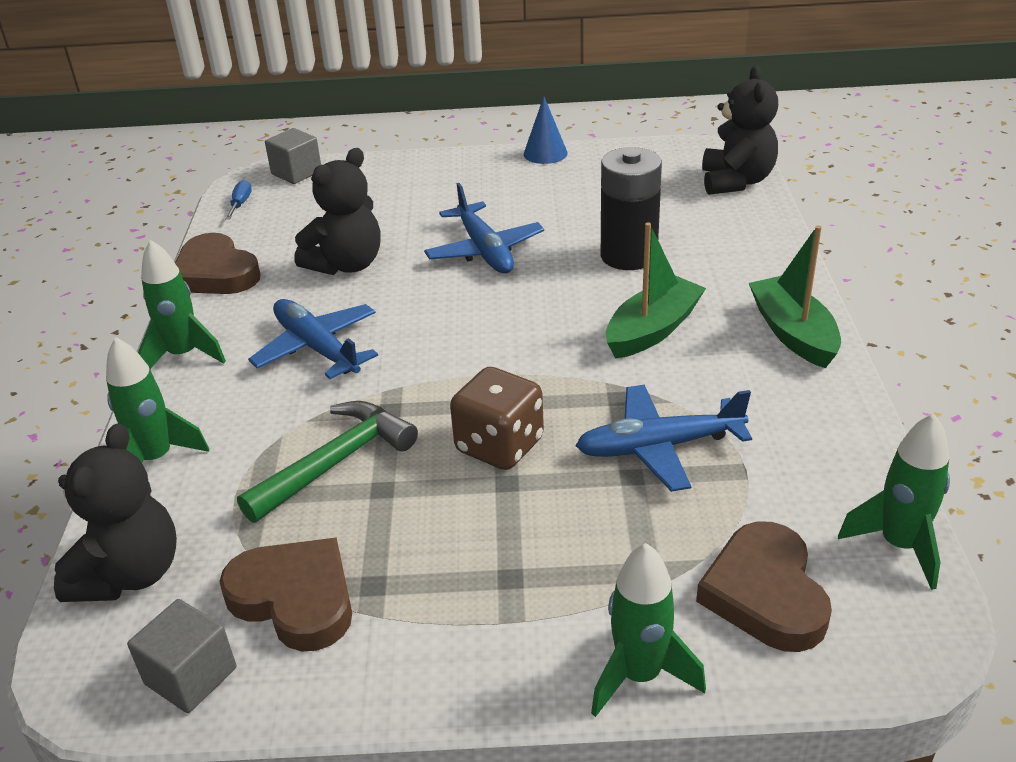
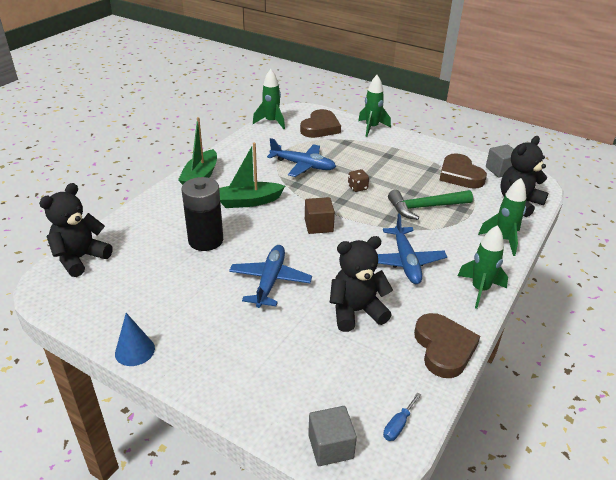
camera: 150 degrees left, 0 degrees up
(497, 342) = (318, 225): none -> brown cube
(499, 446) = (357, 188): brown dice -> brown dice, size x0.54

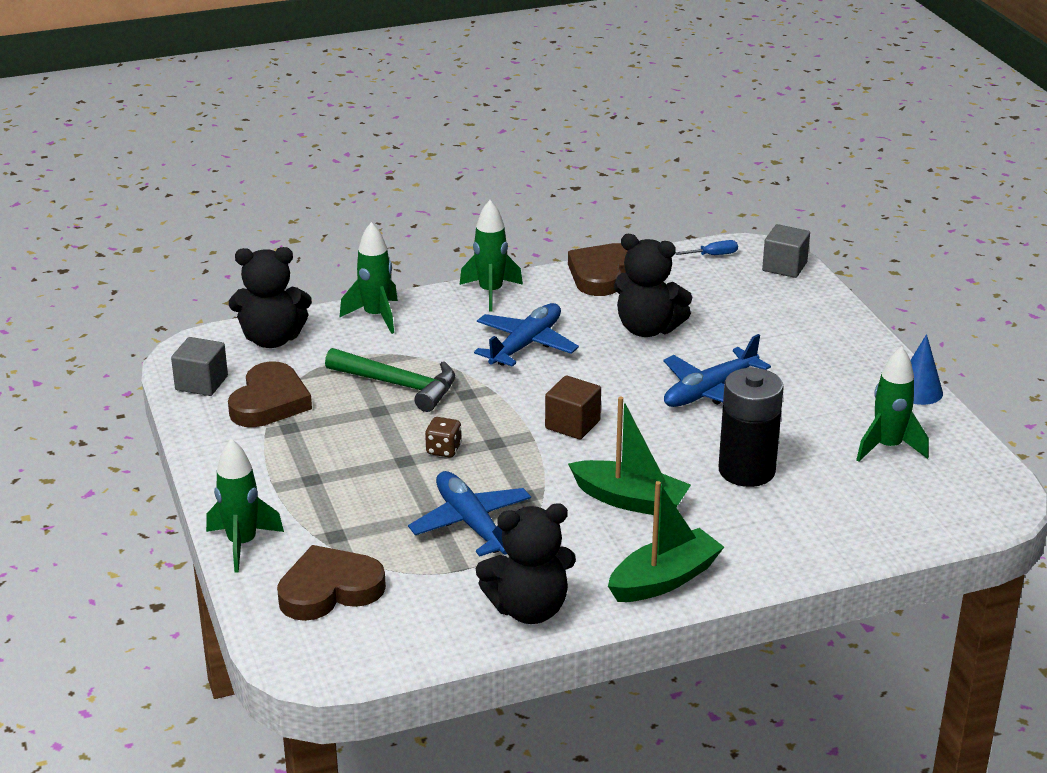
camera: 140 degrees left, 5 degrees down
(80, 258) = (940, 519): black teddy bear -> black teddy bear (529, 609)
(271, 122) = (399, 651): green rocket -> green rocket (888, 447)

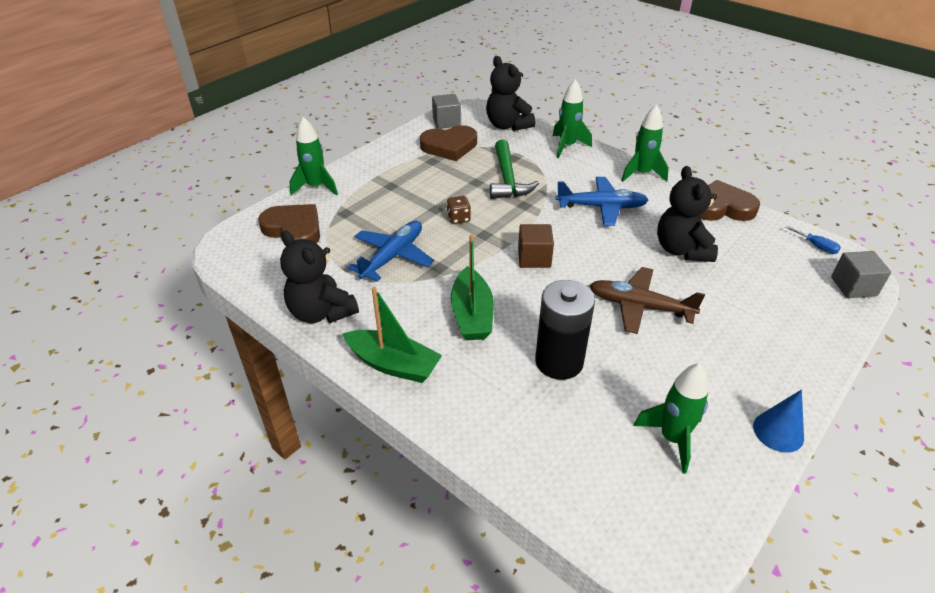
camera: 60 degrees right, 10 degrees up
(710, 391) = (640, 306): blue plane -> brown plane

